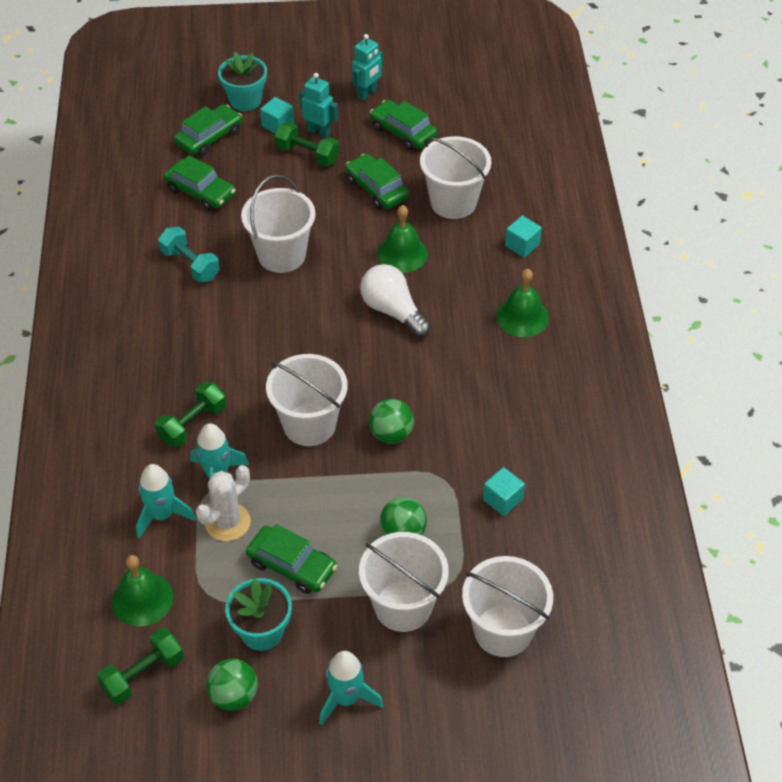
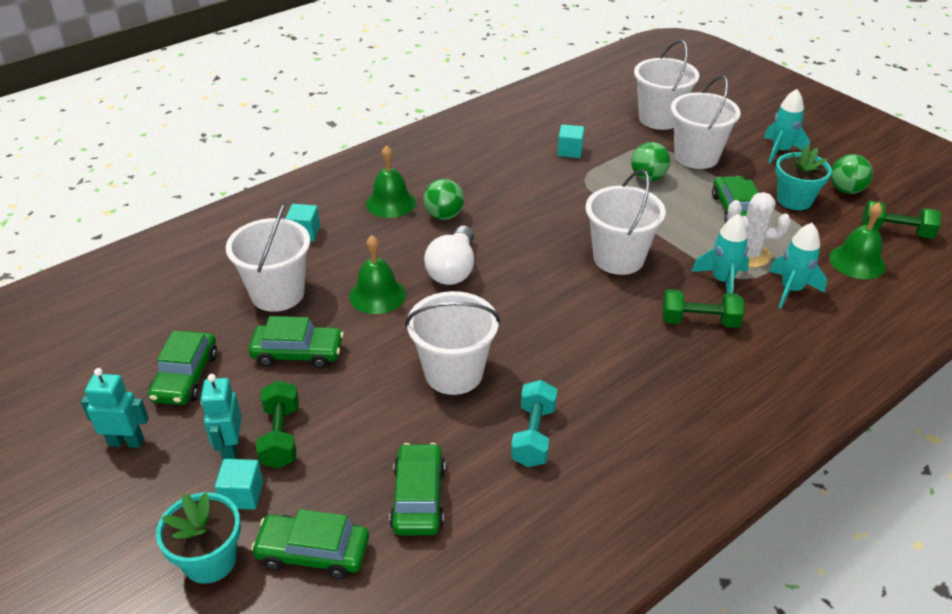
camera: 125 degrees left, 10 degrees down
(377, 189) = (298, 353): green car -> green car turned 105 degrees counterclockwise
(391, 434) = (577, 216): green ball -> green ball (444, 215)

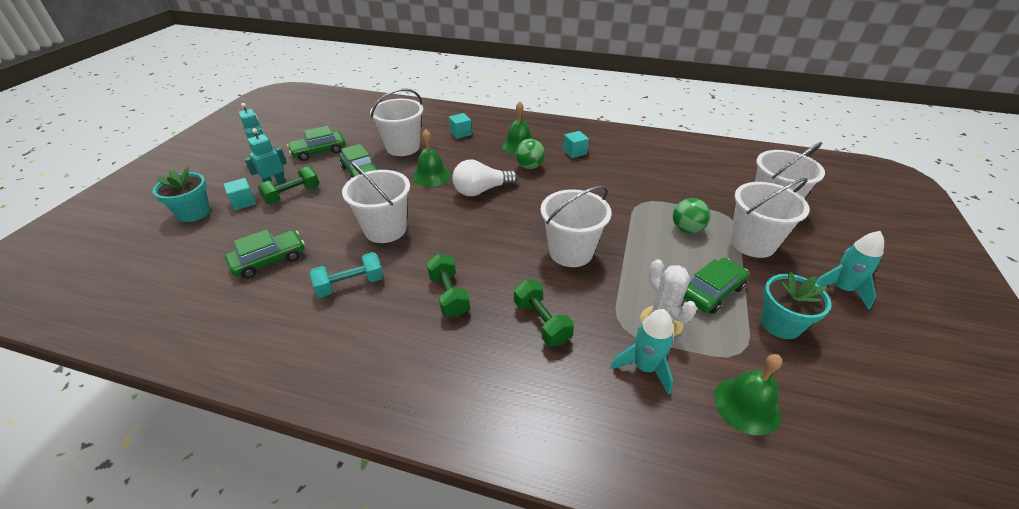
camera: 55 degrees right, 0 degrees up
(313, 552) = (211, 241): green car -> none
(570, 151) = (665, 184): turquoise cube -> turquoise cube (574, 152)
(722, 281) = (606, 318): turquoise rocket -> none
(846, 190) = (852, 357): green ball -> none
(895, 232) = (840, 424): green dumbbell -> green dumbbell (449, 295)

